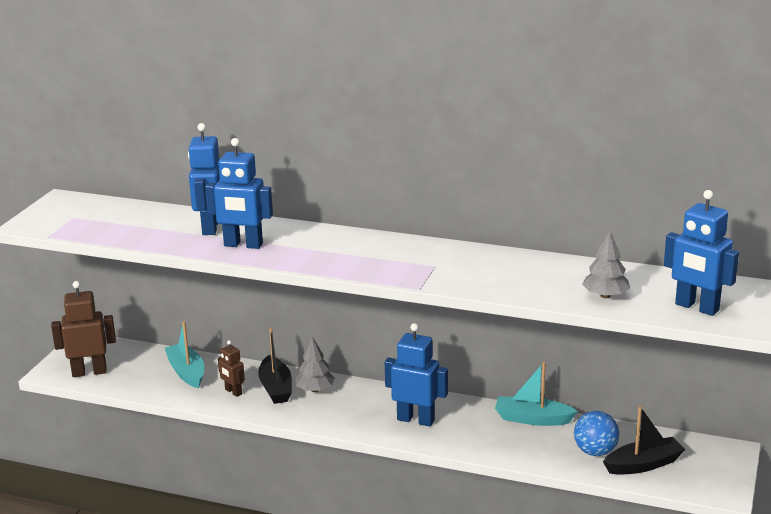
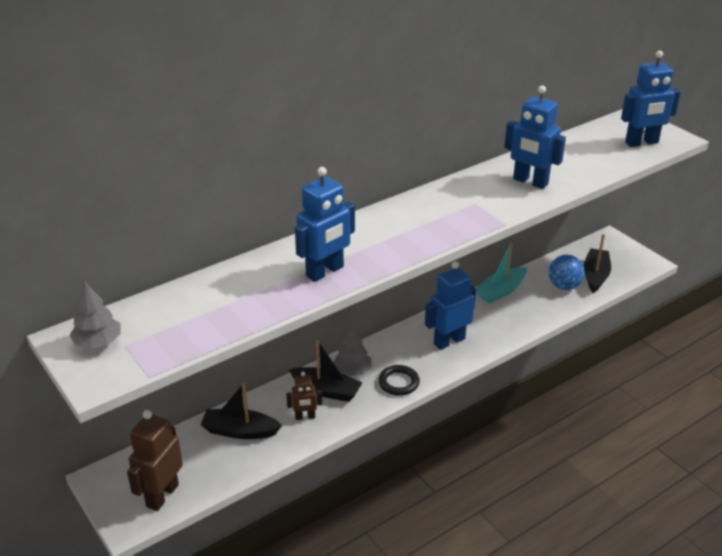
camera: 55 degrees left, 10 degrees up
(186, 372) = (240, 431): turquoise boat -> black boat
(210, 227) = (264, 275): blue robot -> blue robot (530, 182)
(326, 417) = (398, 383): none -> black ring
(605, 296) = (594, 163): grey tree -> grey tree (98, 342)

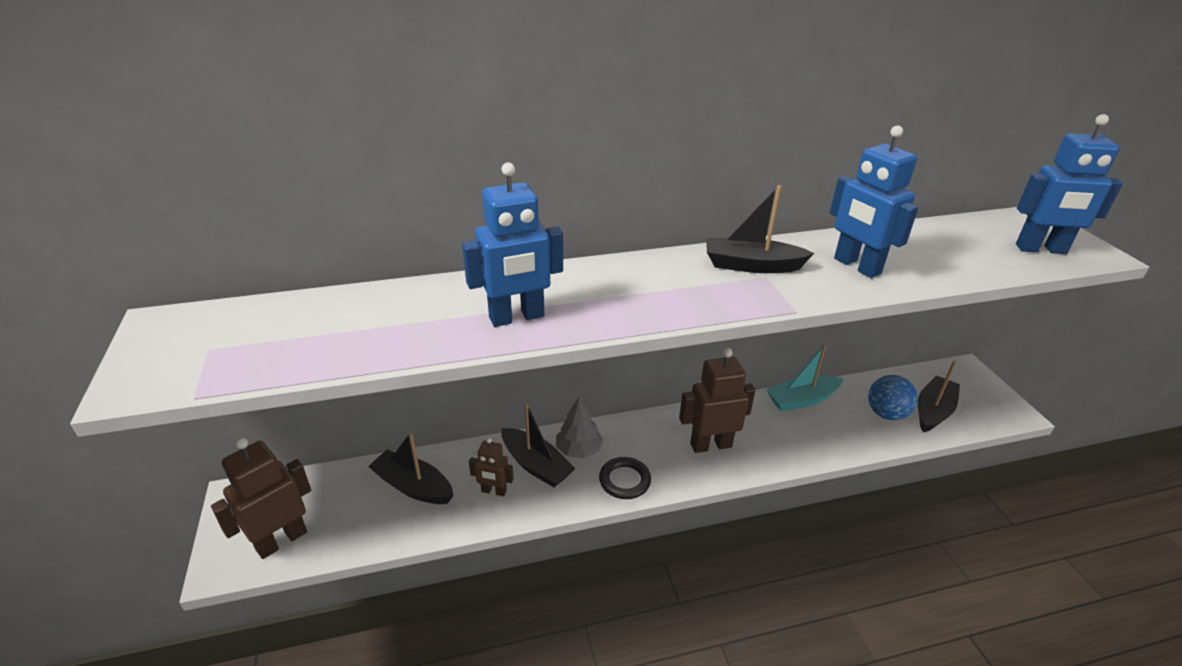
camera: 20 degrees right, 0 degrees up
(98, 342) = (186, 337): grey tree -> none
(449, 341) = (710, 445): blue robot -> brown robot
(461, 197) = (751, 265): none -> black boat

